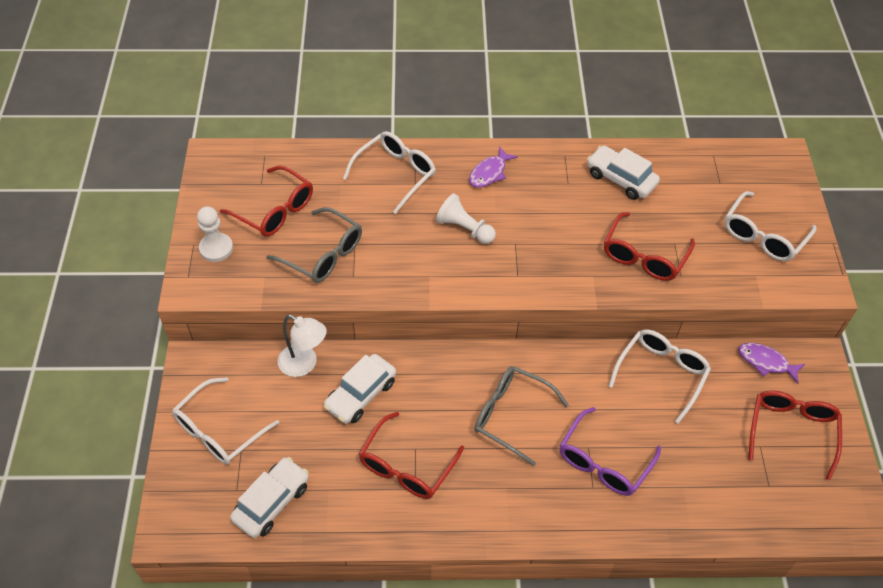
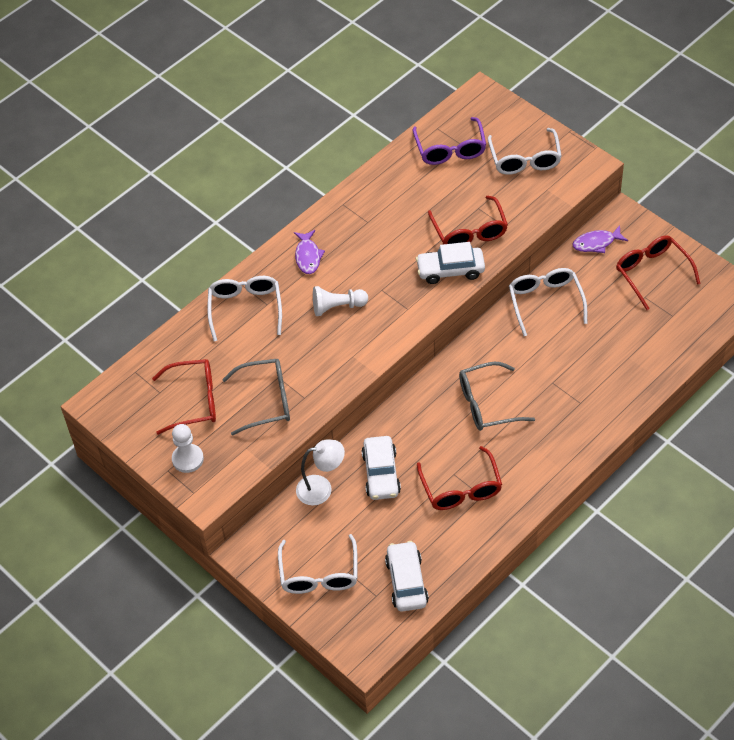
camera: 40 degrees left, 0 degrees up
(604, 461) = (570, 382): purple glasses -> purple glasses (450, 149)
(621, 179) = (398, 192): white car -> white car (450, 270)

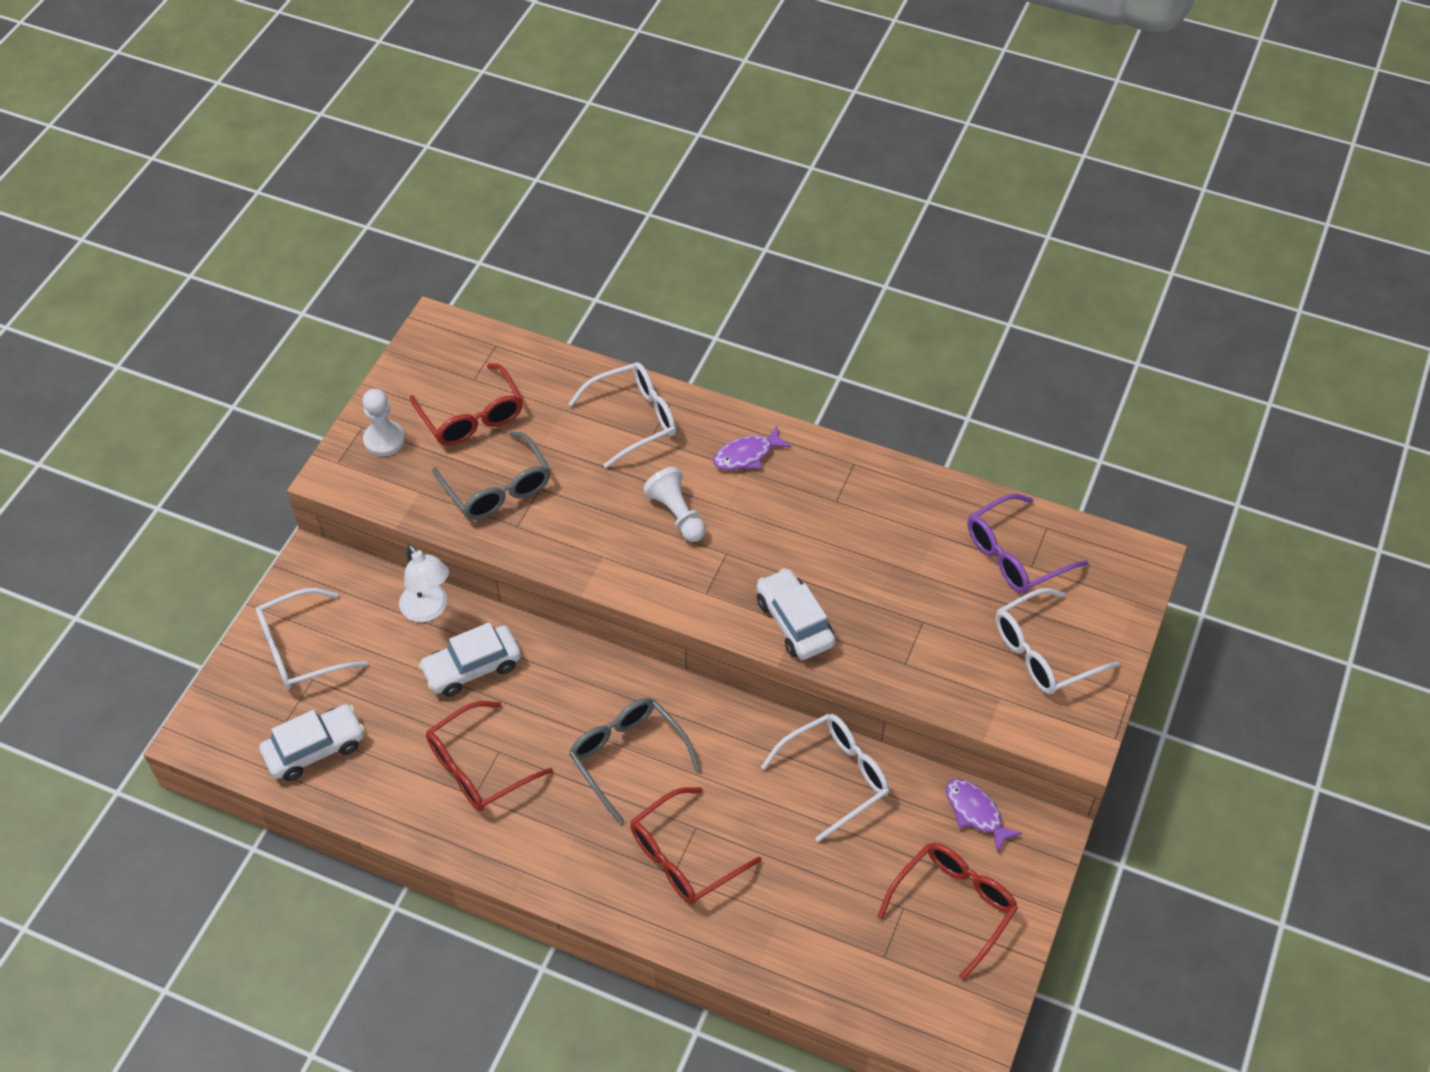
camera: 65 degrees right, 0 degrees up
(469, 231) = (874, 624): red glasses -> red glasses (684, 856)

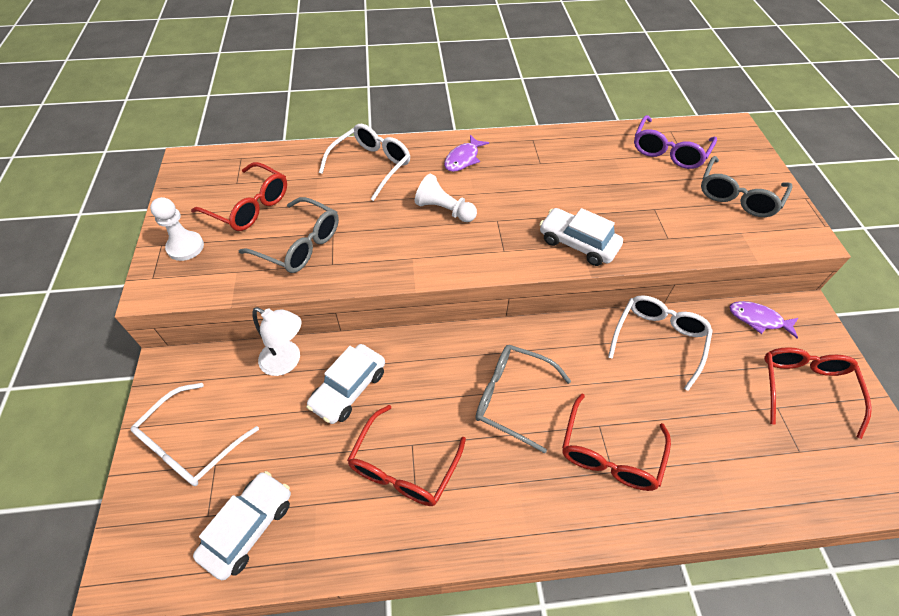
camera: 30 degrees left, 0 degrees up
(1044, 652) = (738, 196): white glasses -> grey glasses

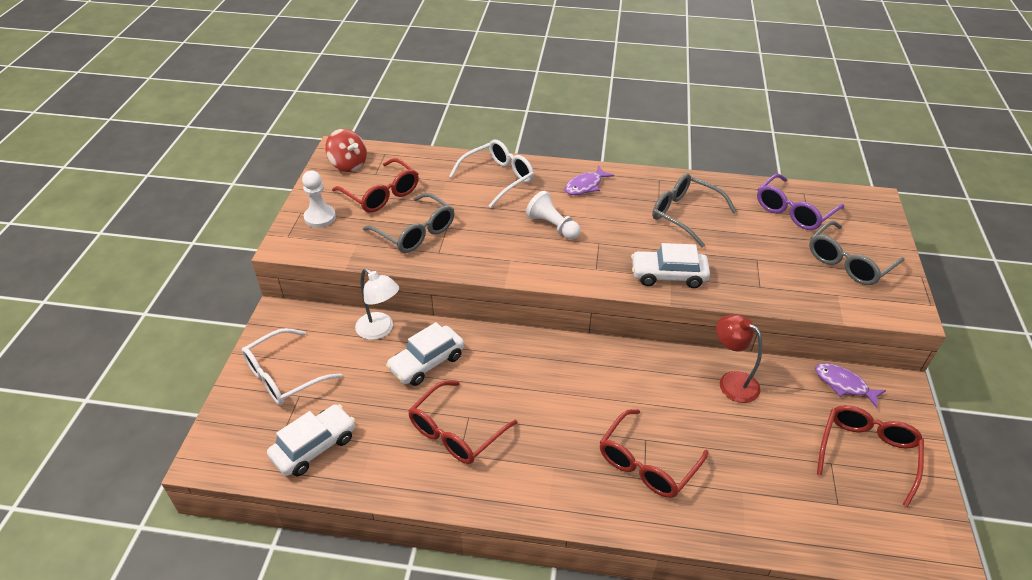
camera: 15 degrees right, 10 degrees down
(203, 177) = (348, 164): none -> red spinning top
(512, 398) = (571, 400): grey glasses -> grey glasses (685, 214)
(577, 243) = (668, 275): white car -> white car turned 45 degrees counterclockwise
(658, 340) = (731, 382): white glasses -> red lamp

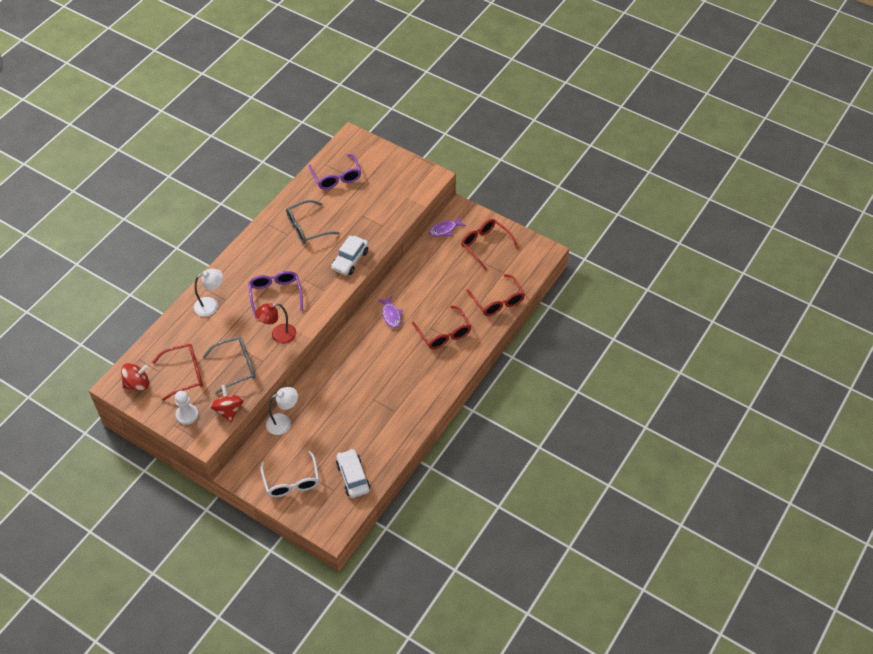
camera: 65 degrees left, 10 degrees up
(342, 250) = (229, 410): none -> red spinning top
(427, 362) = (323, 406): white car -> none
(456, 432) = (380, 408): red glasses -> red glasses (497, 301)
(498, 178) = (211, 305): white glasses -> white lamp
(552, 226) = (276, 295): white pawn -> purple glasses
(585, 186) = (249, 263): purple fish -> purple fish (391, 315)
(731, 382) = (417, 274): red lamp -> red lamp (278, 335)
(849, 262) = (388, 178): grey glasses -> none

